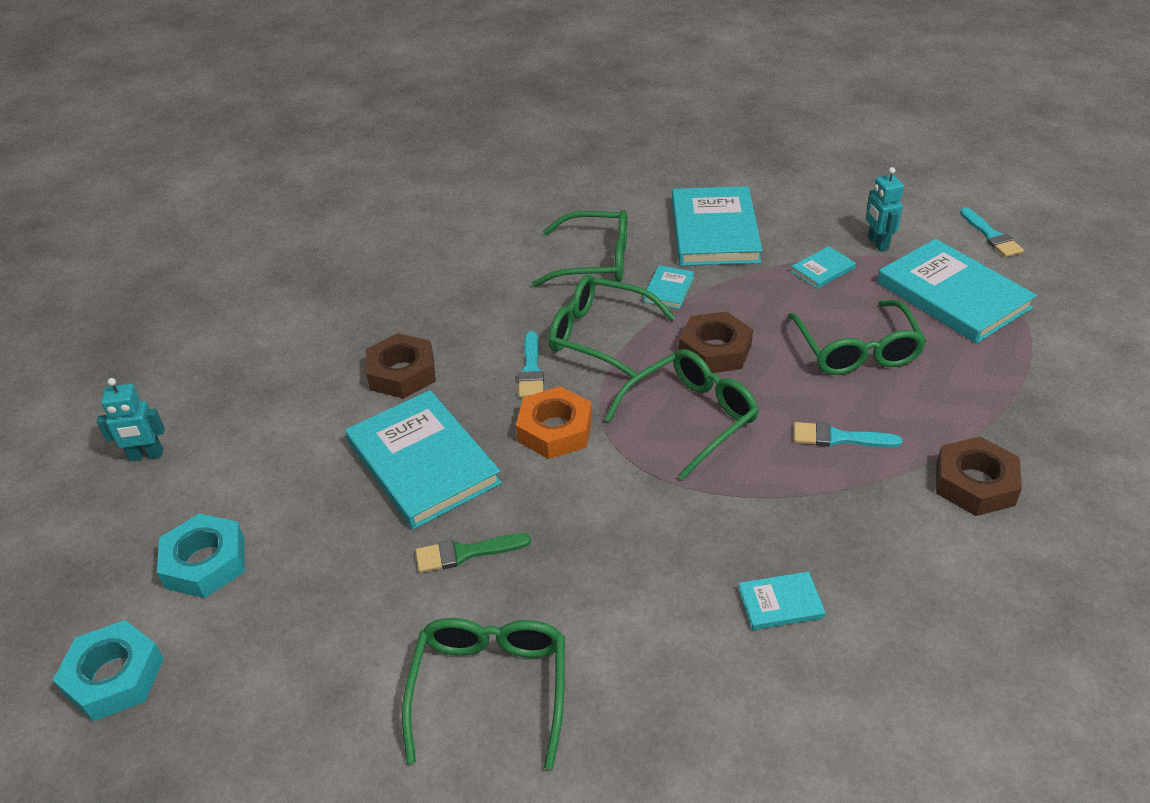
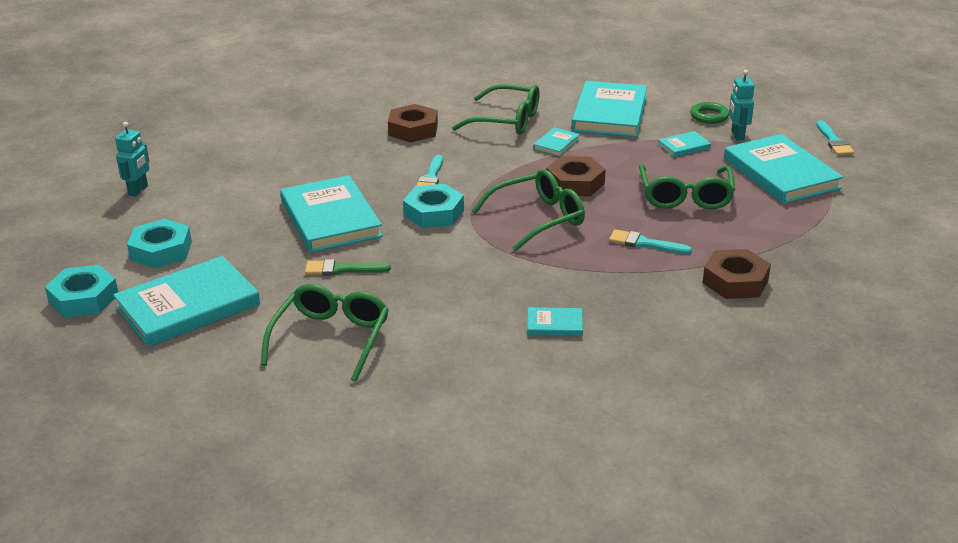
camera: 10 degrees right, 10 degrees down
(146, 455) = (138, 190): turquoise robot -> turquoise robot turned 75 degrees counterclockwise
(271, 663) = (188, 306): none -> turquoise book
(402, 373) = (335, 168): brown nut -> brown nut (413, 129)
(555, 430) = (433, 213): orange nut -> turquoise nut
(599, 335) = (490, 164): green glasses -> none
(832, 218) = (709, 116): none -> green ring

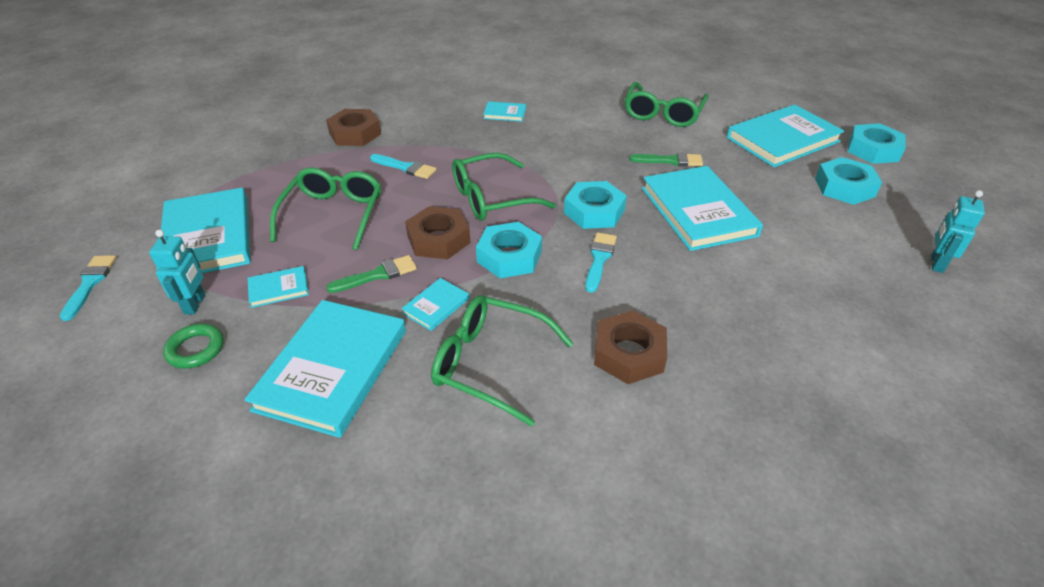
camera: 175 degrees left, 10 degrees up
(508, 175) = (509, 256): none -> turquoise nut
(612, 158) = (377, 275): none -> green brush

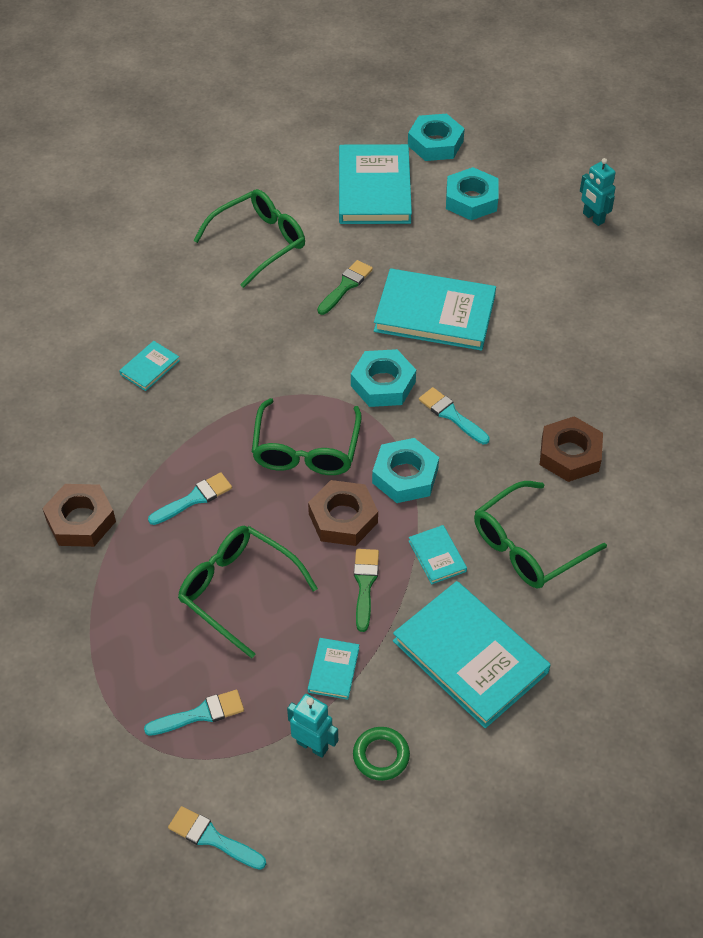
camera: 60 degrees left, 10 degrees up
(208, 237) = (200, 714): turquoise book -> turquoise brush
(663, 113) = (259, 242): green glasses -> green glasses turned 90 degrees counterclockwise

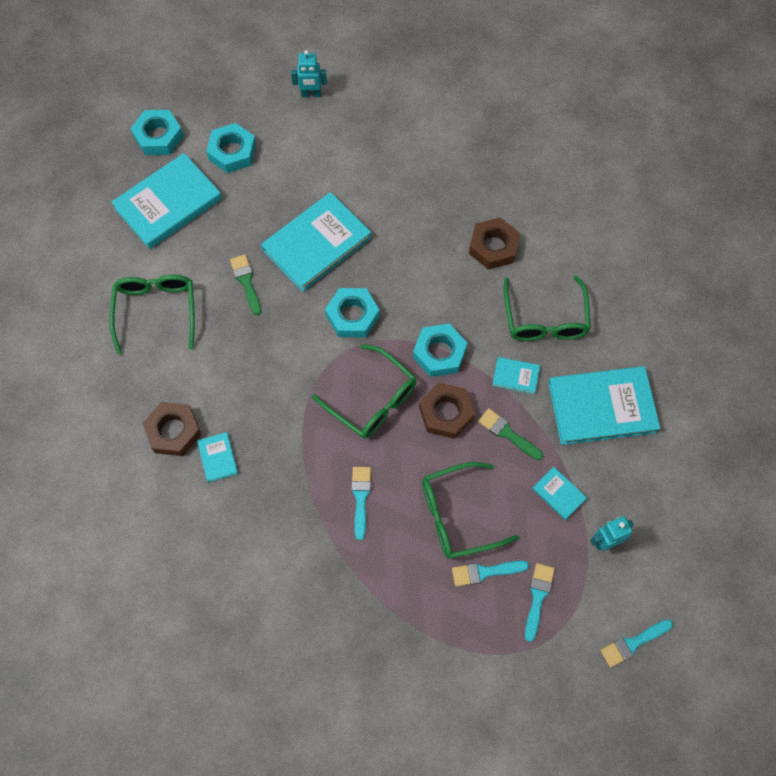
camera: 55 degrees left, 15 degrees up
(80, 520) = (324, 586): brown nut -> brown nut (173, 431)
(374, 188) = (168, 203): turquoise book -> turquoise book turned 75 degrees counterclockwise
(381, 756) = (637, 505): green ring -> none
(451, 415) = (410, 292): turquoise brush -> turquoise brush (485, 572)

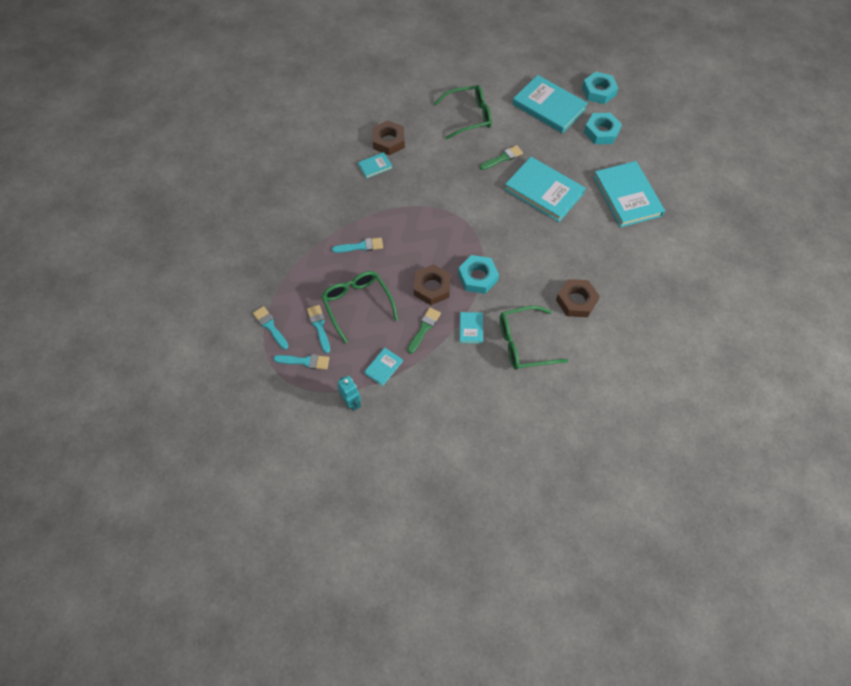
camera: 80 degrees right, 5 degrees down
(311, 94) = (667, 167): turquoise robot -> none
(352, 316) = (493, 221): turquoise nut -> none
(372, 400) = (432, 242): green glasses -> none
(601, 407) = (459, 390): turquoise book -> turquoise book (627, 196)
(633, 643) = (278, 428): turquoise brush -> turquoise brush (270, 326)

